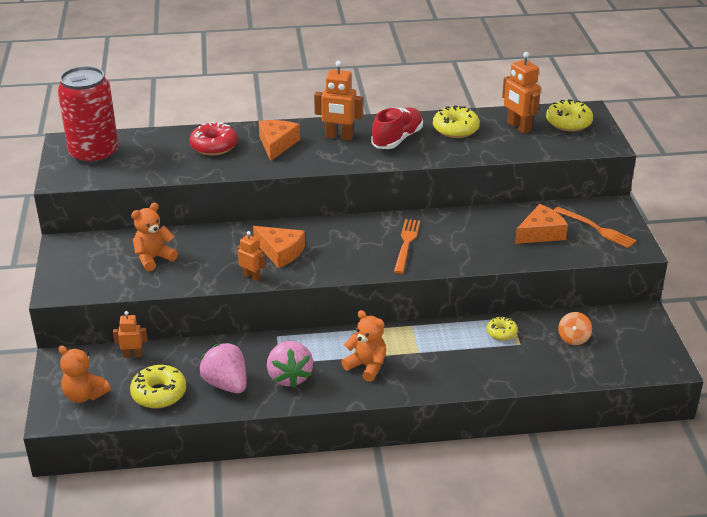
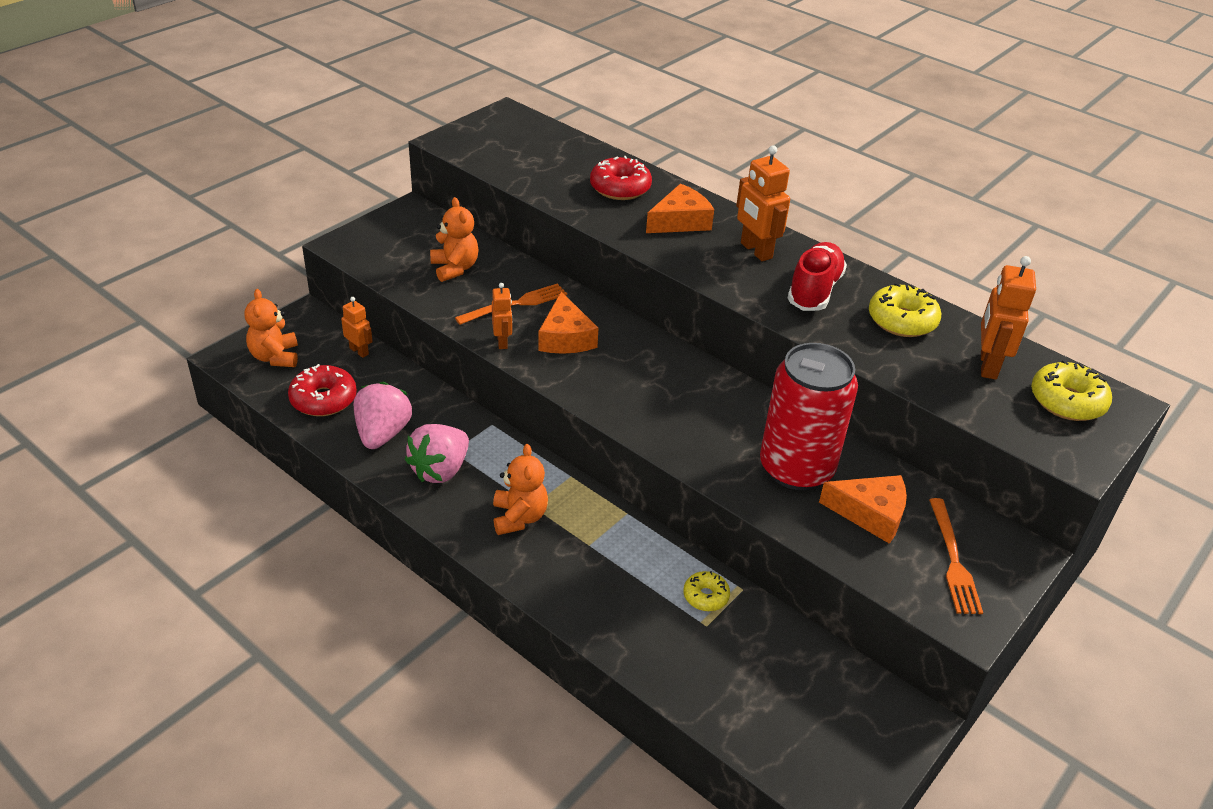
camera: 45 degrees right, 5 degrees up
(94, 154) = (509, 135): red can -> red can (796, 468)
(154, 258) = (455, 268): orange teddy bear -> orange teddy bear turned 60 degrees clockwise
(159, 393) = (323, 399): yellow donut -> red donut
(397, 139) = (814, 290): red shoe -> red shoe turned 60 degrees counterclockwise
(406, 244) = (697, 416): orange fork -> orange fork (515, 304)
(573, 338) = (777, 671): orange spinning top -> none

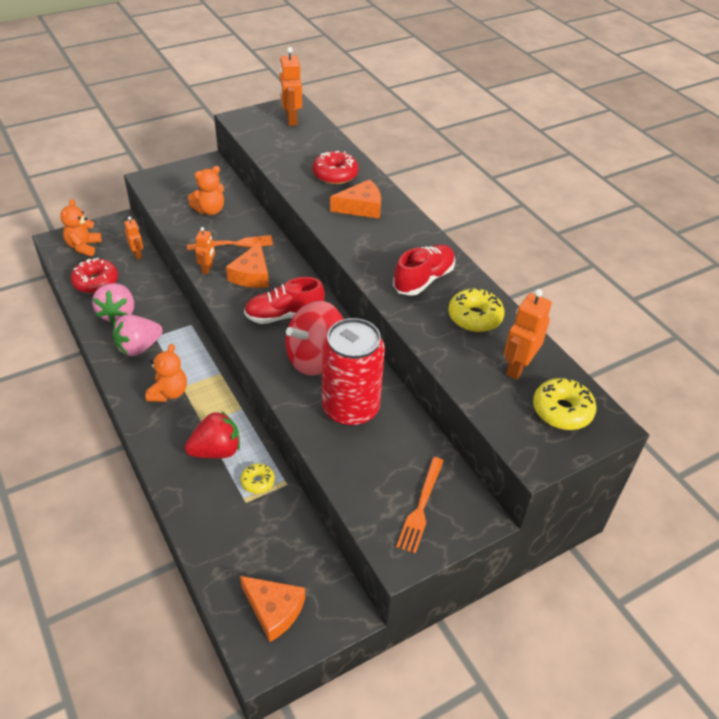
camera: 20 degrees right, 5 degrees up
(382, 434) = (118, 314): pink strawberry -> pink strawberry turned 150 degrees clockwise
(455, 268) = (210, 210): orange teddy bear -> orange teddy bear turned 60 degrees clockwise
(629, 573) = (216, 450): none -> red strawberry
(641, 377) = (284, 315): none -> red shoe
(714, 420) = (315, 358): none -> red spinning top
(755, 251) = (401, 240): orange robot -> orange robot (291, 119)
(870, 514) = (382, 456): orange cheese -> orange cheese (274, 610)

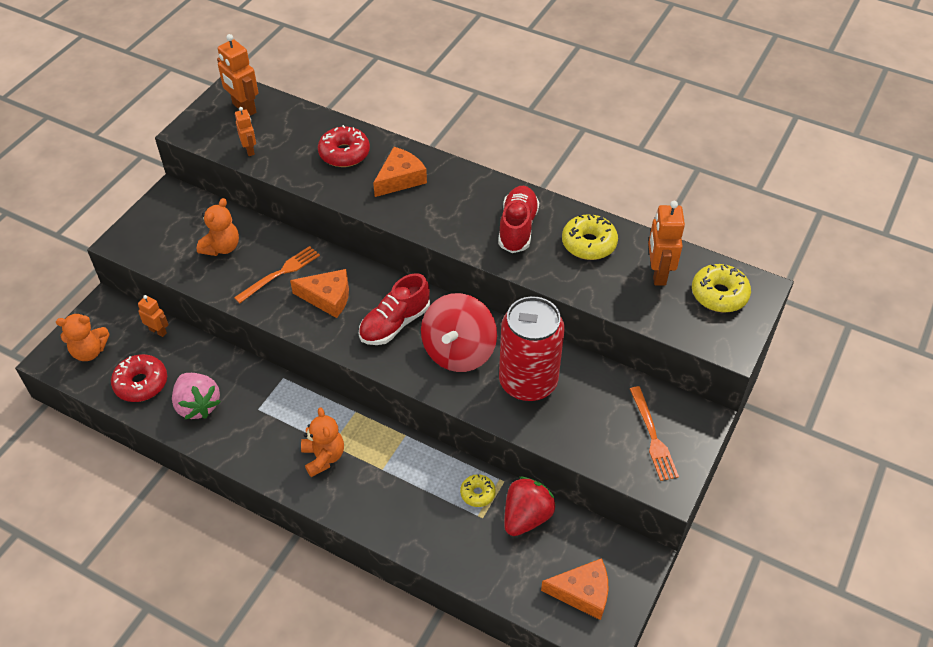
camera: 30 degrees left, 5 degrees up
(84, 247) = (89, 351): orange teddy bear -> orange teddy bear turned 75 degrees counterclockwise
(139, 347) = (252, 428): pink strawberry -> none
(207, 269) = (278, 312): orange robot -> orange robot (249, 150)
(216, 450) = (417, 486): red strawberry -> red strawberry (526, 517)
(252, 275) = (327, 298): orange cheese -> orange cheese turned 60 degrees counterclockwise

